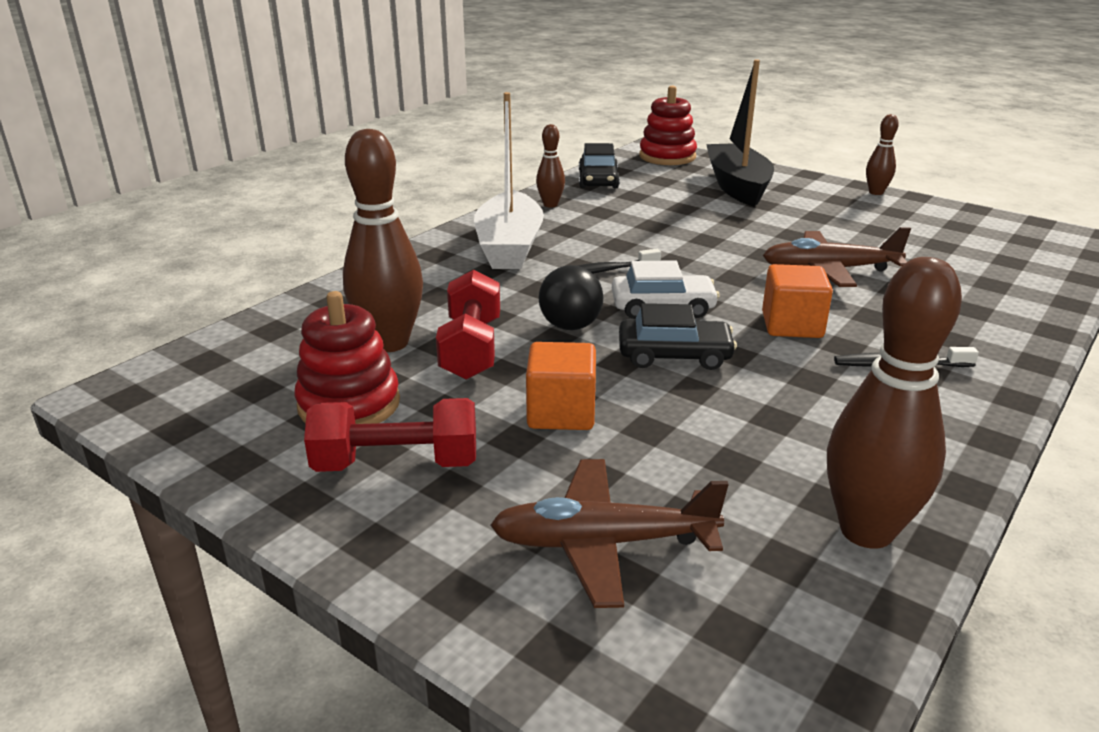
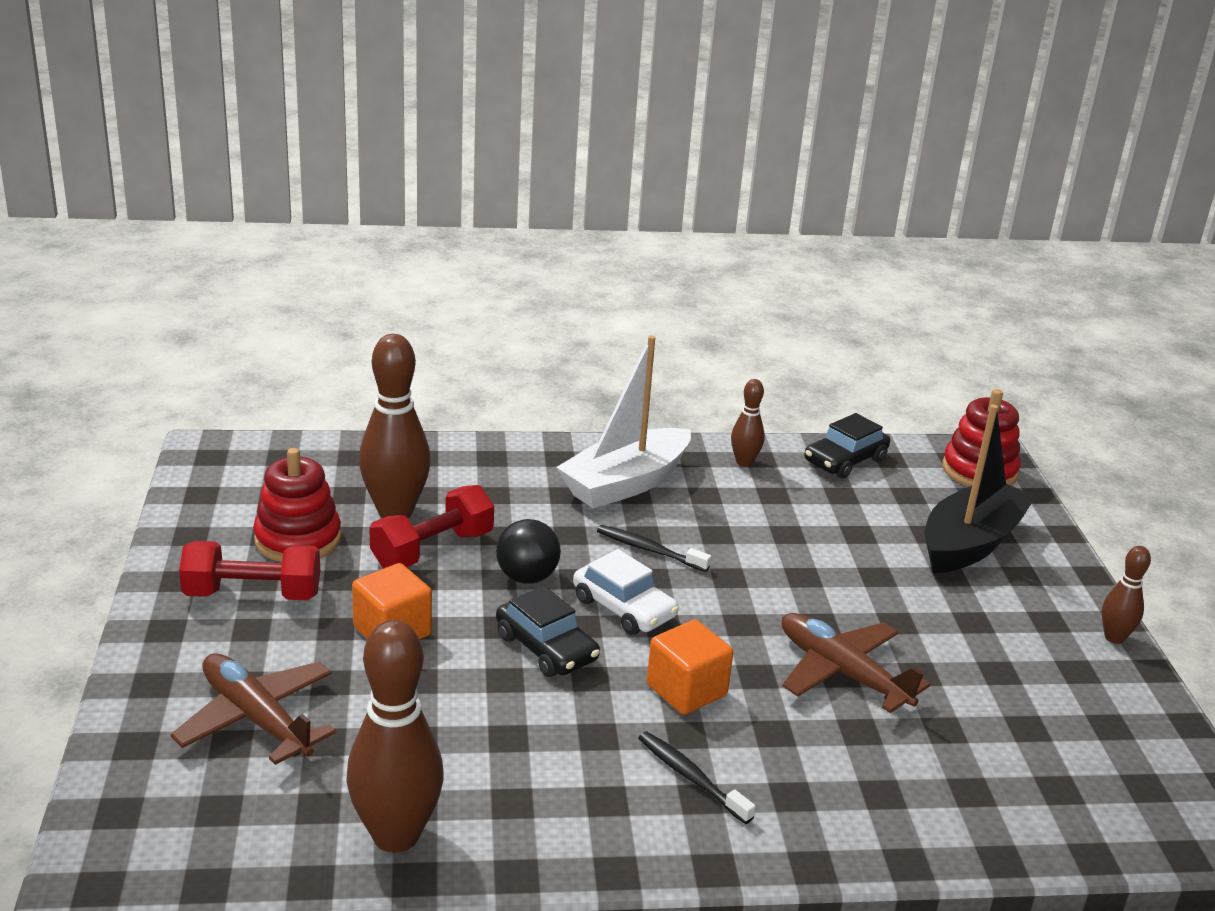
camera: 45 degrees right, 0 degrees up
(396, 464) = (253, 594): red dumbbell -> red dumbbell turned 45 degrees counterclockwise

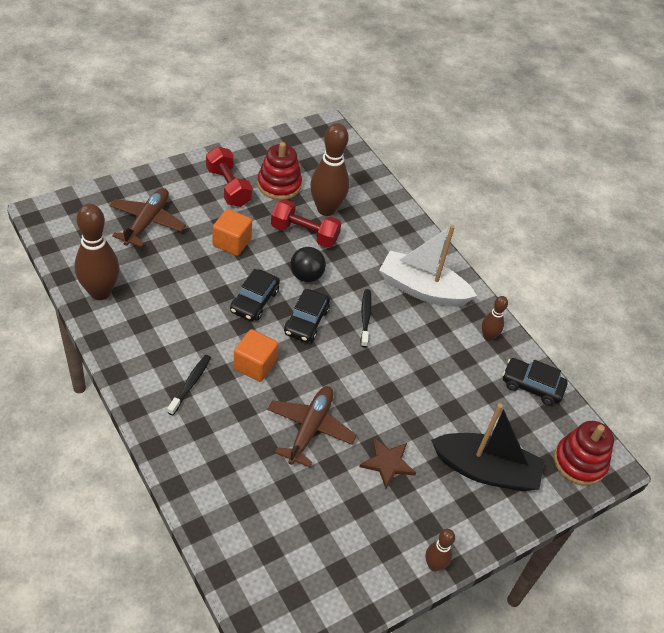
camera: 60 degrees right, 20 degrees up
(624, 608) = (306, 321): white car -> black car
(932, 620) = (388, 463): none -> brown star

